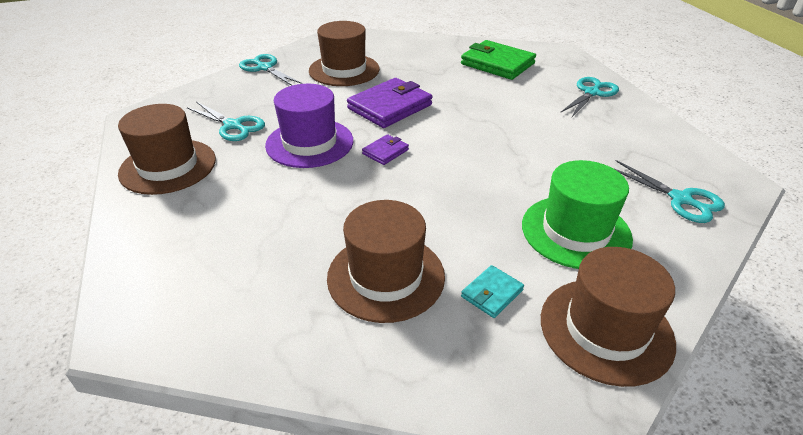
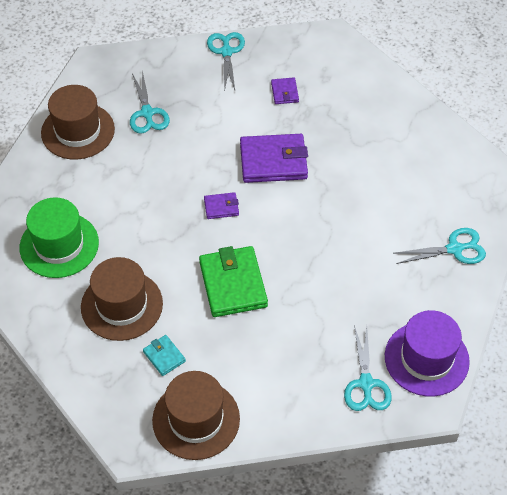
camera: 40 degrees right, 15 degrees up
(309, 143) = (181, 165): purple hat -> purple hat (426, 359)
(344, 70) = (284, 92): brown hat -> purple wallet
(492, 293) = (164, 356): turquoise wallet -> turquoise wallet turned 60 degrees clockwise
(497, 64) = (422, 162): green wallet -> green wallet (233, 284)
(575, 231) = (262, 355): green hat -> green hat (59, 245)

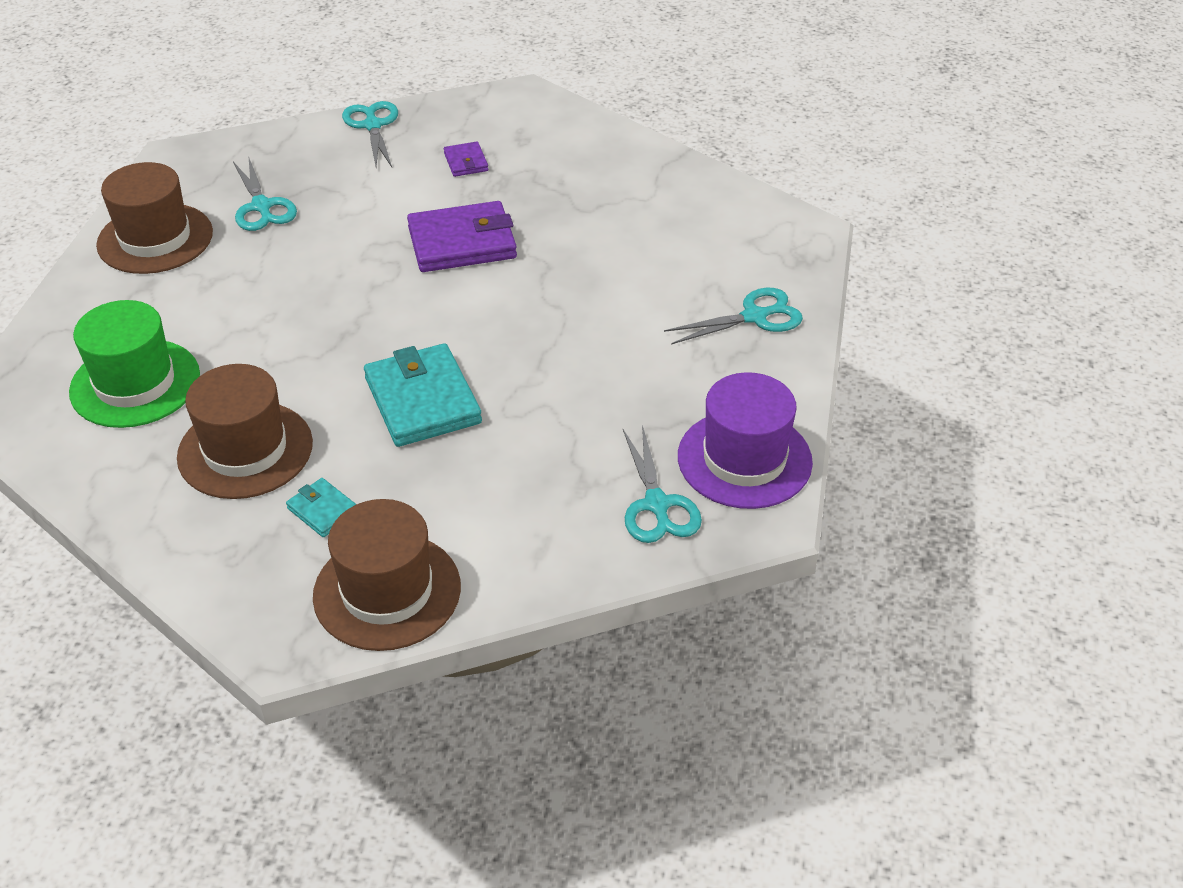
camera: 10 degrees left, 10 degrees down
(221, 207) = (390, 306): purple wallet -> none
(233, 284) = (422, 400): green wallet -> turquoise wallet

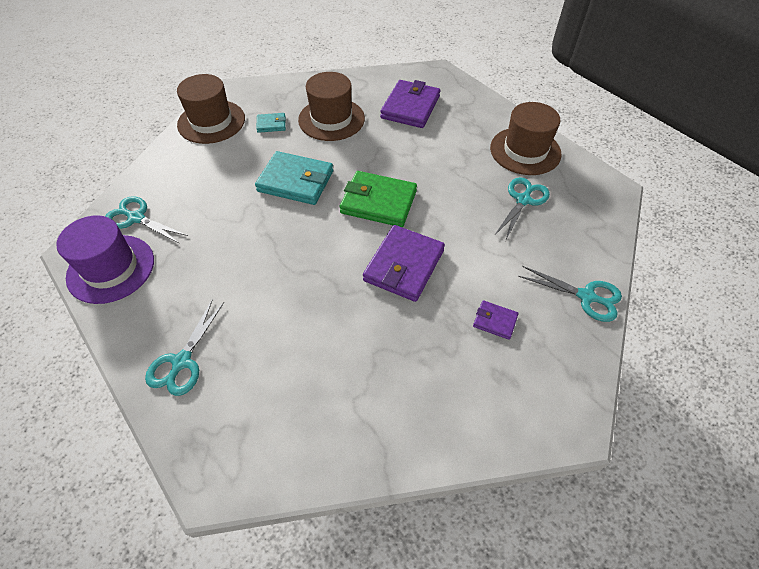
camera: 130 degrees right, 10 degrees up
(135, 383) = (410, 107): green hat -> purple wallet
(261, 206) = (523, 200): turquoise scissors -> turquoise scissors turned 105 degrees clockwise
(383, 308) = (378, 202): none -> green wallet

